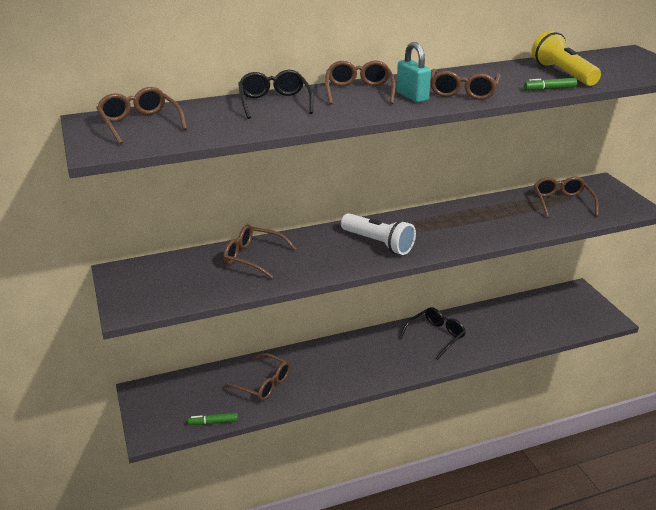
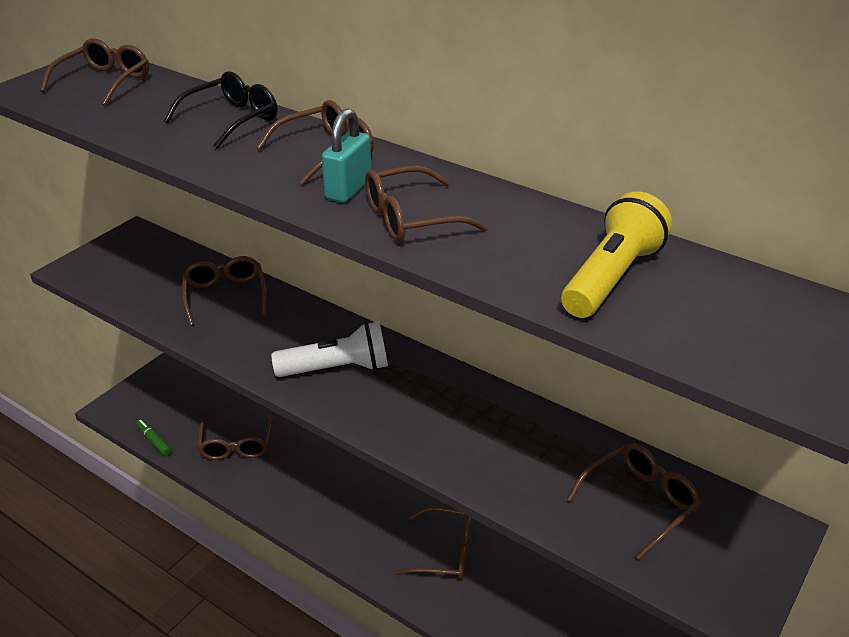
camera: 55 degrees right, 5 degrees up
(378, 243) = (336, 368): white flashlight -> white flashlight turned 105 degrees counterclockwise
(435, 336) = (445, 552): black glasses -> brown glasses
(549, 89) = (515, 283): green marker -> none

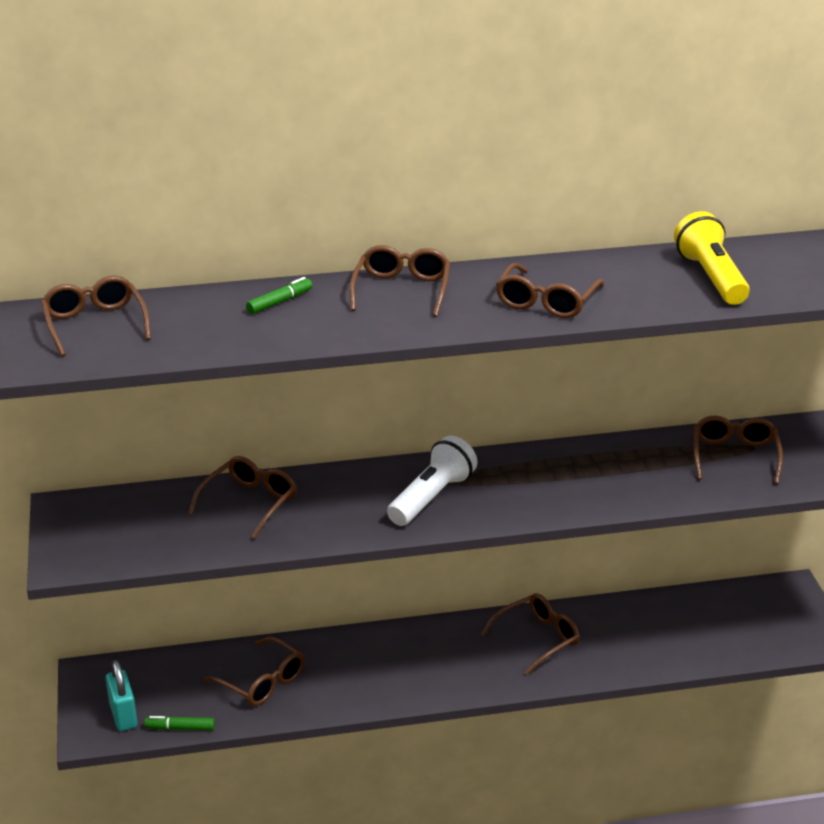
camera: 45 degrees left, 5 degrees down
(225, 295) = (250, 503): brown glasses -> brown glasses turned 90 degrees clockwise
(231, 120) = (280, 302): black glasses -> green marker
(348, 189) = (471, 305): turquoise padlock -> turquoise padlock (123, 715)

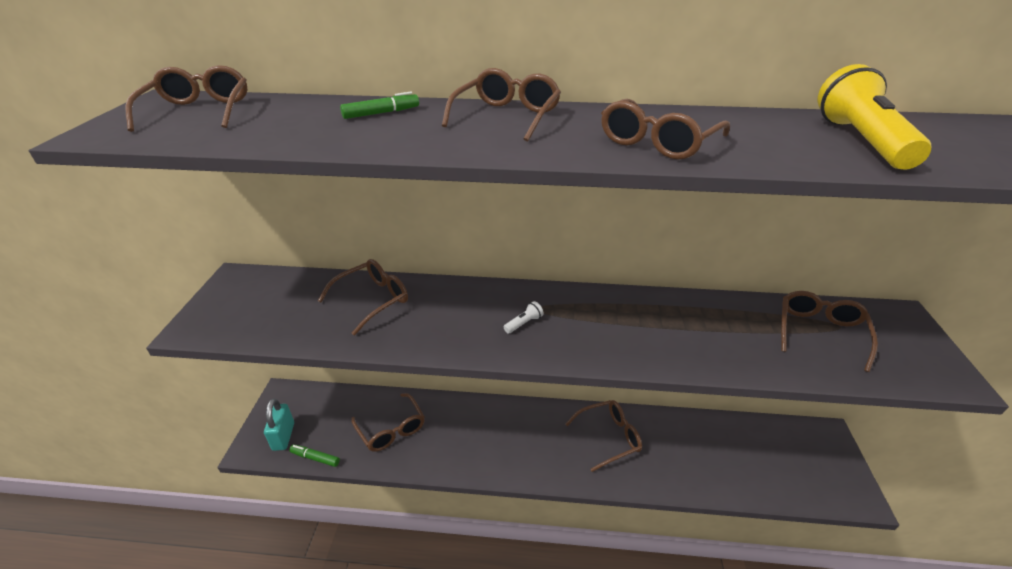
camera: 15 degrees right, 5 degrees up
(432, 497) = (524, 323): white flashlight -> white flashlight, size x0.42

